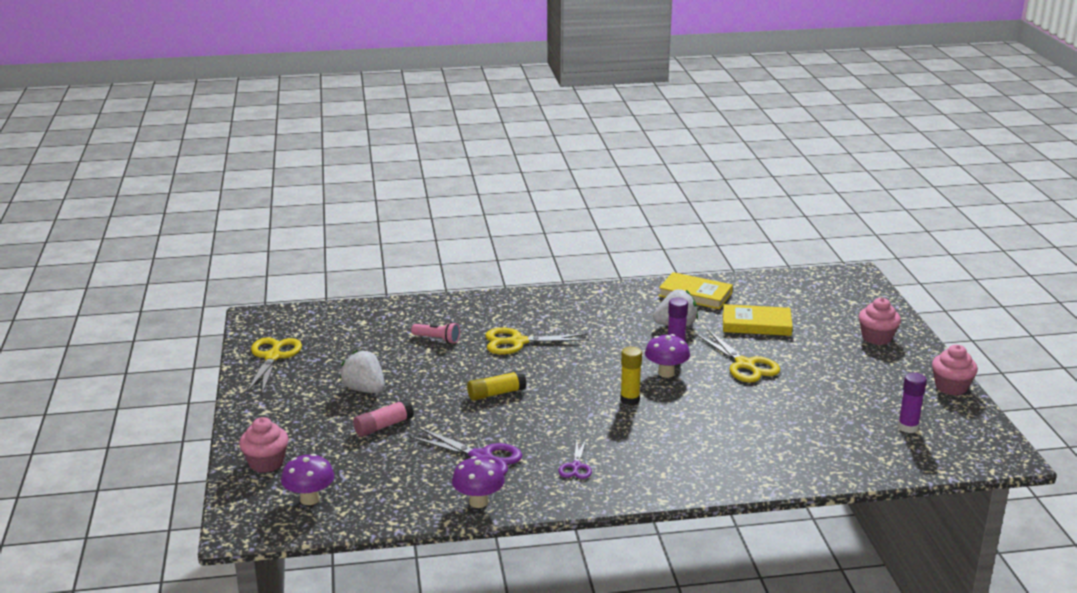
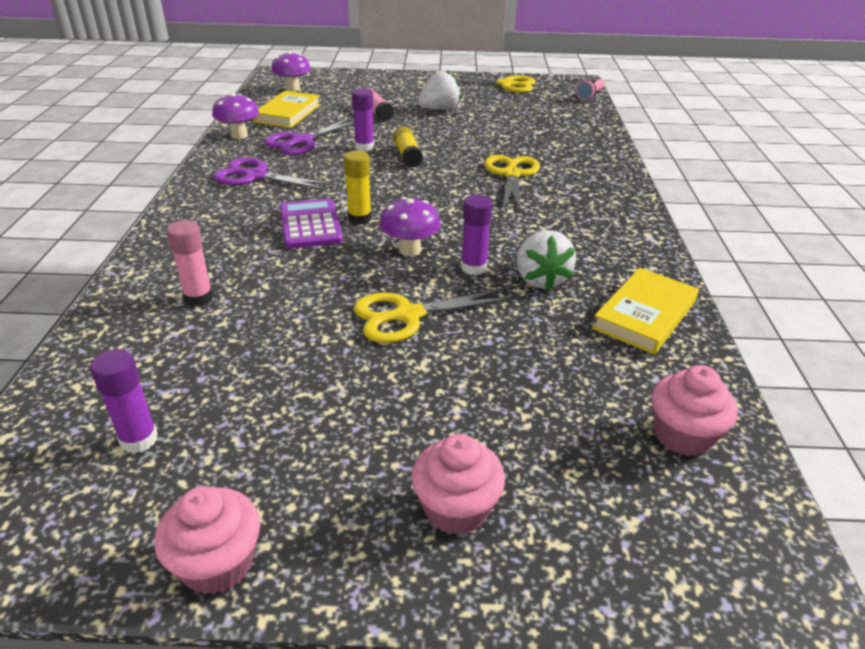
camera: 100 degrees right, 10 degrees up
(266, 463) = (349, 80): pink cupcake -> pink cupcake (683, 435)
(437, 339) = (525, 140): pink flashlight -> pink flashlight (590, 96)
(484, 419) = (364, 147): none -> purple glue stick
(576, 466) = (256, 176): purple scissors -> purple scissors, size x1.75
(652, 420) = (310, 225): none -> purple calculator
(756, 324) = (535, 356): yellow book -> yellow book (288, 113)
(777, 444) = (198, 298): none -> pink glue stick

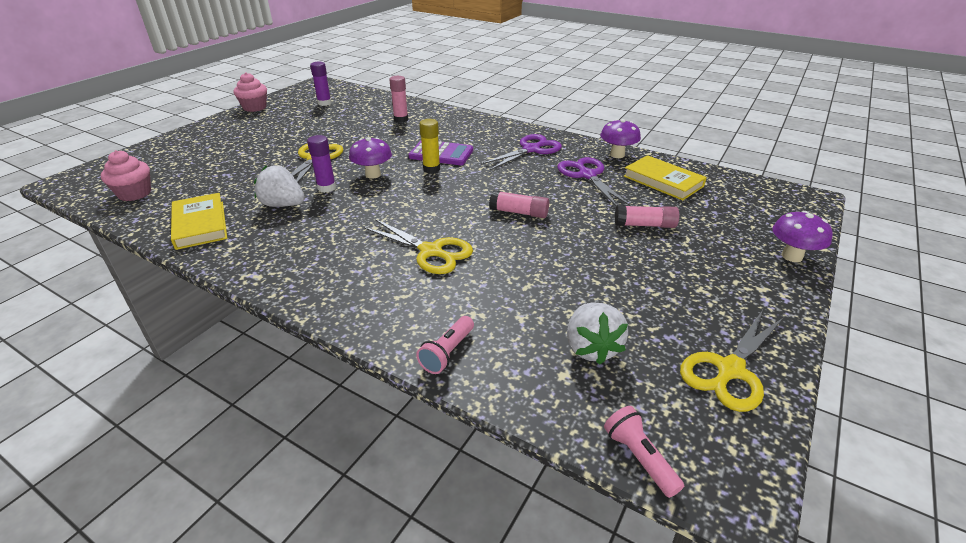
camera: 120 degrees right, 0 degrees up
(293, 89) = (742, 196): purple mushroom -> purple mushroom (792, 256)
(364, 147) = (554, 198): purple glue stick -> none
(407, 156) = (519, 212): yellow glue stick -> pink glue stick
(439, 109) = (636, 267): white strawberry -> white strawberry (591, 348)
(456, 508) = (204, 140): pink cupcake -> none
(599, 143) = (447, 352): none -> pink flashlight

